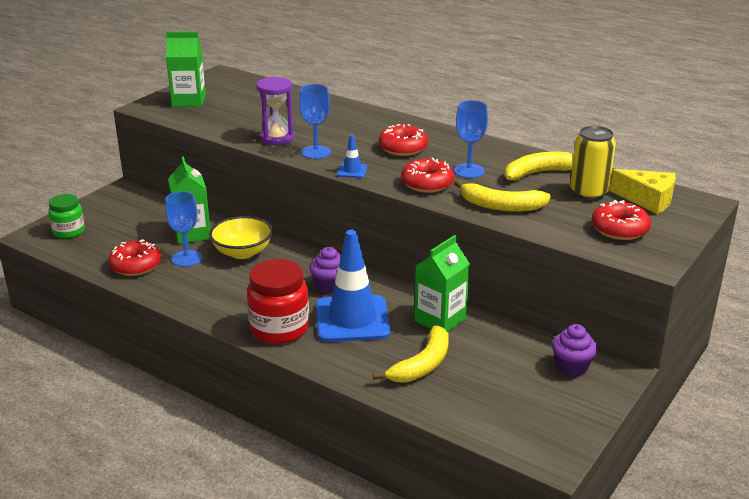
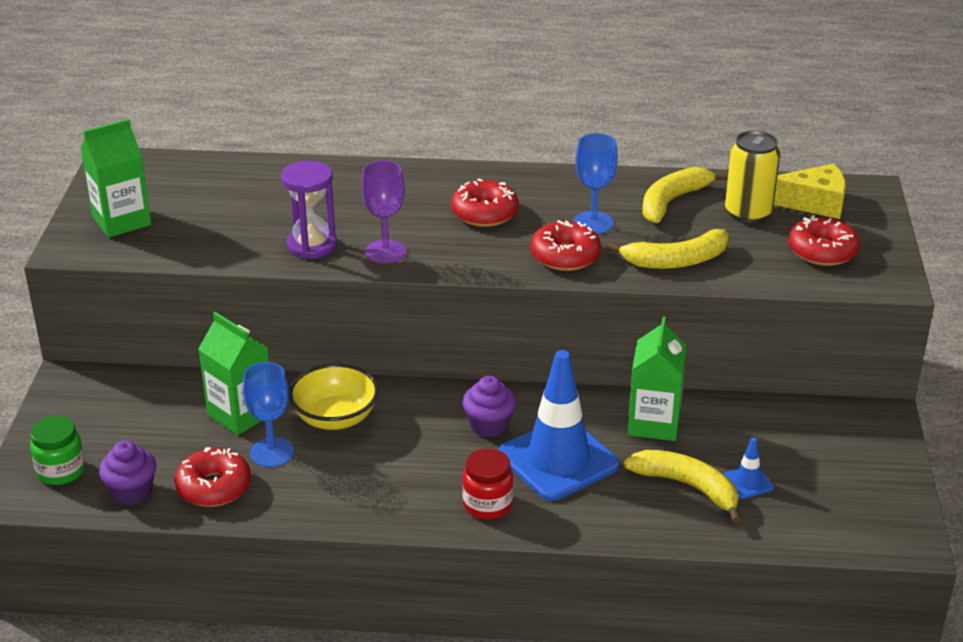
camera: 30 degrees left, 5 degrees up
(279, 329) = (487, 505): red jar -> red jar, size x0.63
(316, 152) = (385, 252): blue goblet -> purple goblet
(352, 171) = (459, 265): blue traffic cone -> blue traffic cone (747, 482)
(422, 365) = (687, 487): yellow banana -> yellow banana turned 60 degrees counterclockwise
(571, 367) = (835, 429): purple cupcake -> purple cupcake (131, 492)

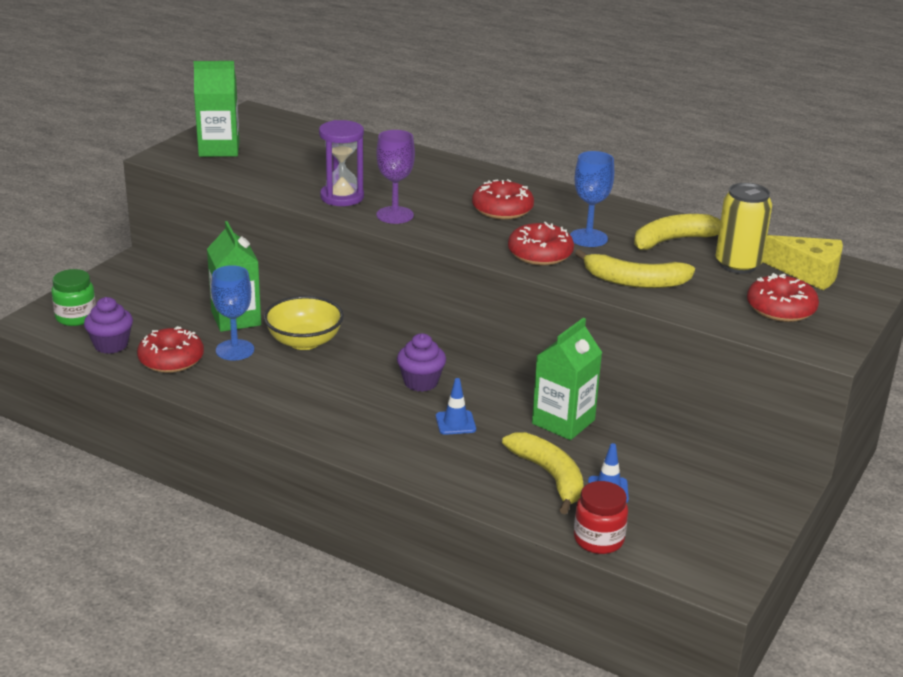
camera: 25 degrees right, 5 degrees down
(487, 505) = (367, 436): red jar -> red jar (598, 540)
(558, 460) = (455, 423): blue traffic cone -> blue traffic cone, size x0.42

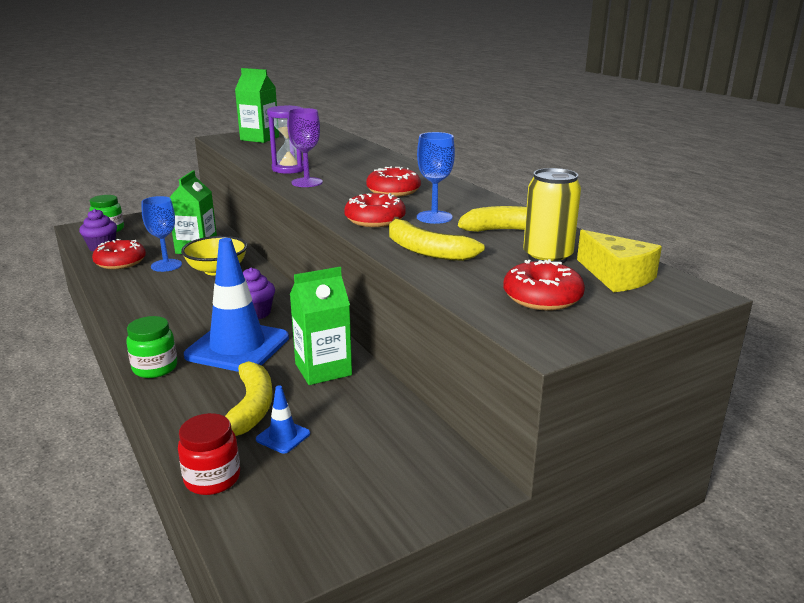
camera: 30 degrees right, 5 degrees down
(408, 467) = (155, 368): none -> green jar
(455, 423) = (237, 347): blue traffic cone -> blue traffic cone, size x2.39

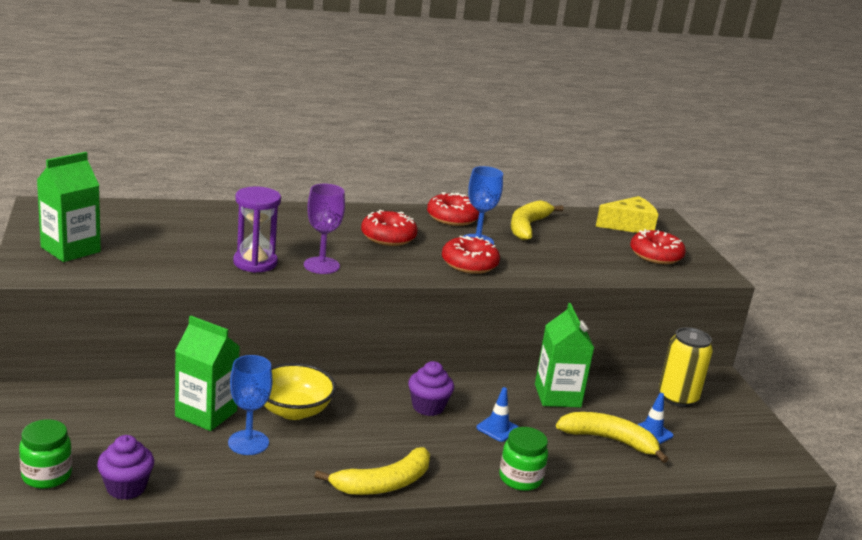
camera: 75 degrees left, 0 degrees up
(120, 262) = (206, 476): red donut -> red donut (452, 218)
(212, 479) = (698, 471): red jar -> none
(237, 347) = (497, 428): blue traffic cone -> blue traffic cone, size x0.42
(426, 251) = (555, 264): yellow banana -> yellow banana (383, 483)
(547, 257) = (587, 233): yellow can -> yellow can (677, 397)

